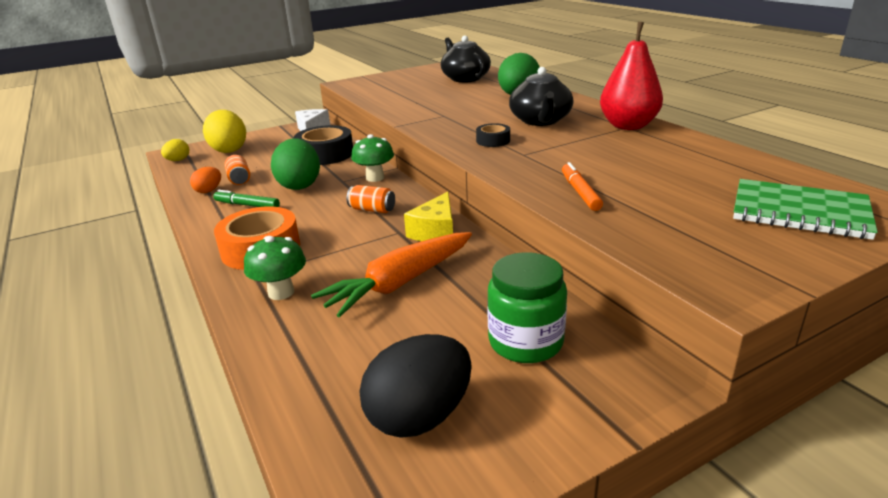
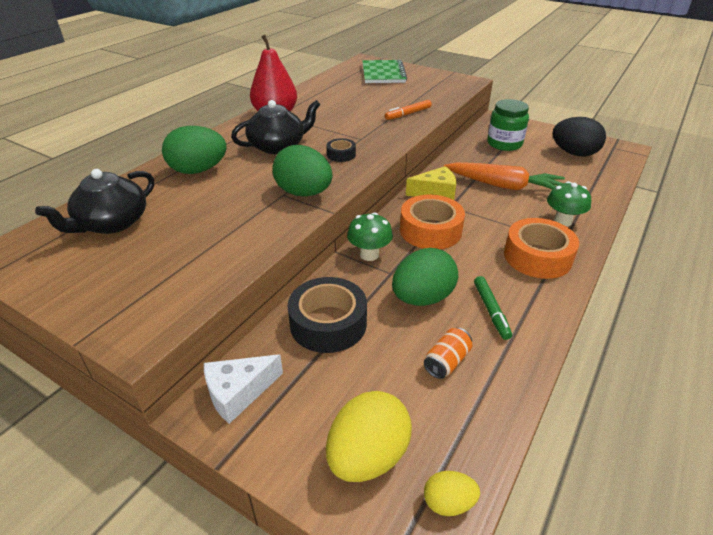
camera: 120 degrees left, 10 degrees up
(209, 191) = (494, 369): orange egg -> none
(372, 210) = (430, 230): orange can -> orange tape
(436, 121) = (304, 193): none -> green egg

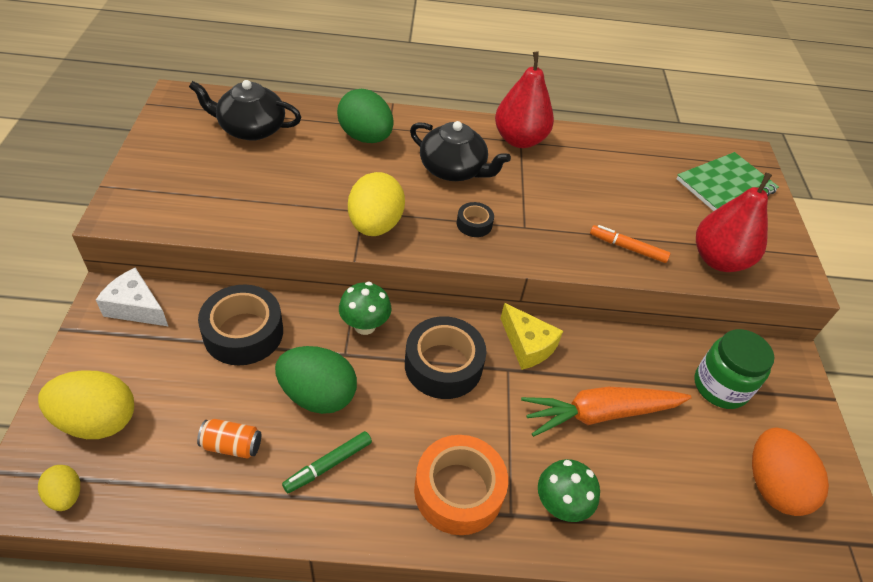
camera: 55 degrees right, 10 degrees up
(304, 193) = (375, 225): green egg -> yellow egg
(430, 230) = (443, 365): orange tape -> black tape
(438, 94) = (718, 260): none -> red pear
(503, 186) = (600, 414): orange carrot -> orange carrot turned 90 degrees clockwise
(574, 153) = (772, 485): black egg -> orange egg

